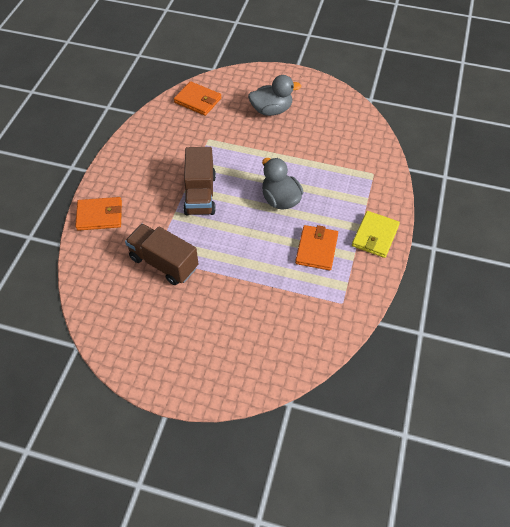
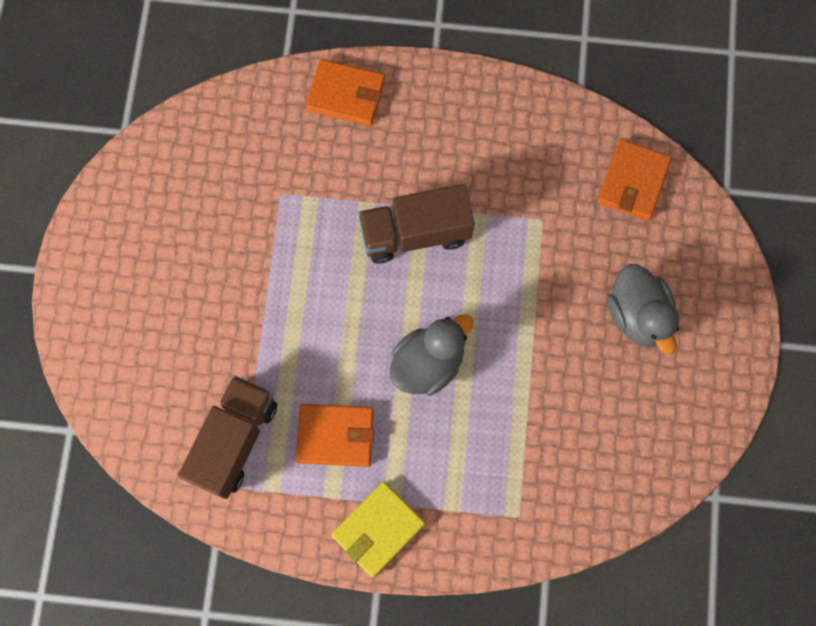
camera: 80 degrees right, 20 degrees up
(100, 215) = (346, 94): orange wallet -> orange wallet turned 60 degrees counterclockwise
(164, 263) = (273, 209): brown truck -> brown truck (234, 440)
(375, 236) = (378, 529): yellow wallet -> yellow wallet turned 60 degrees counterclockwise

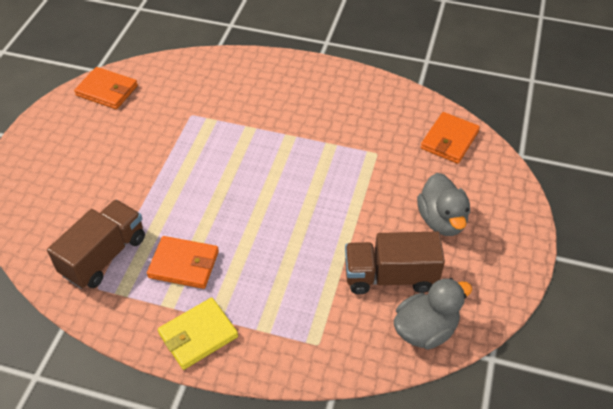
camera: 10 degrees right, 25 degrees down
(346, 94) = (253, 68): orange wallet -> orange wallet (107, 90)
(415, 233) = (281, 148): brown truck -> brown truck (390, 276)
(428, 363) = (270, 228): grey duck -> grey duck (425, 330)

